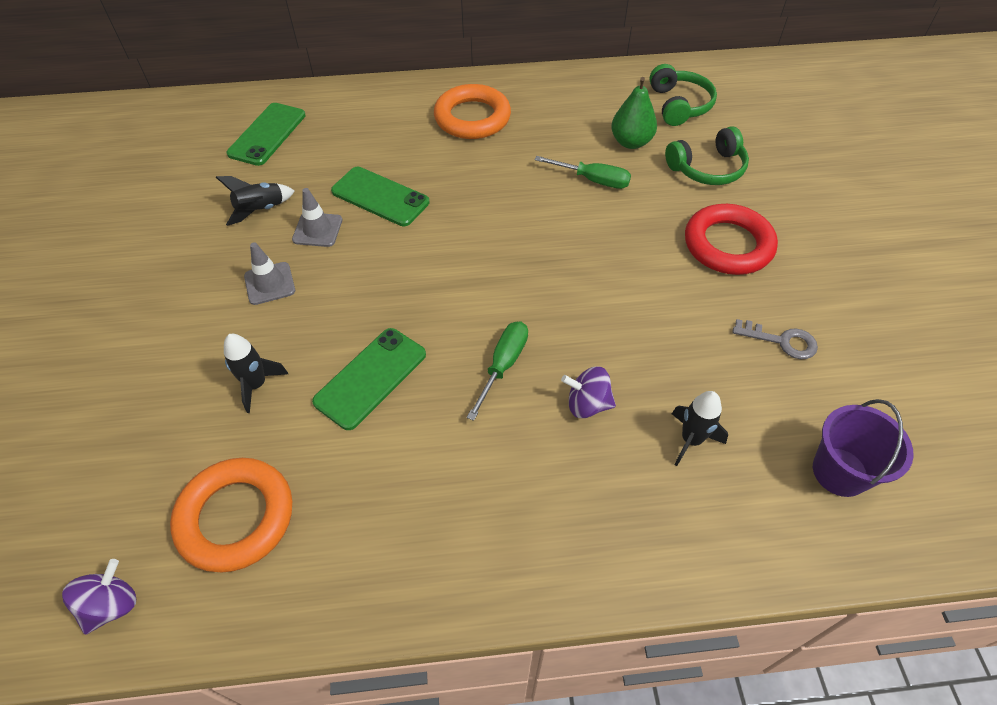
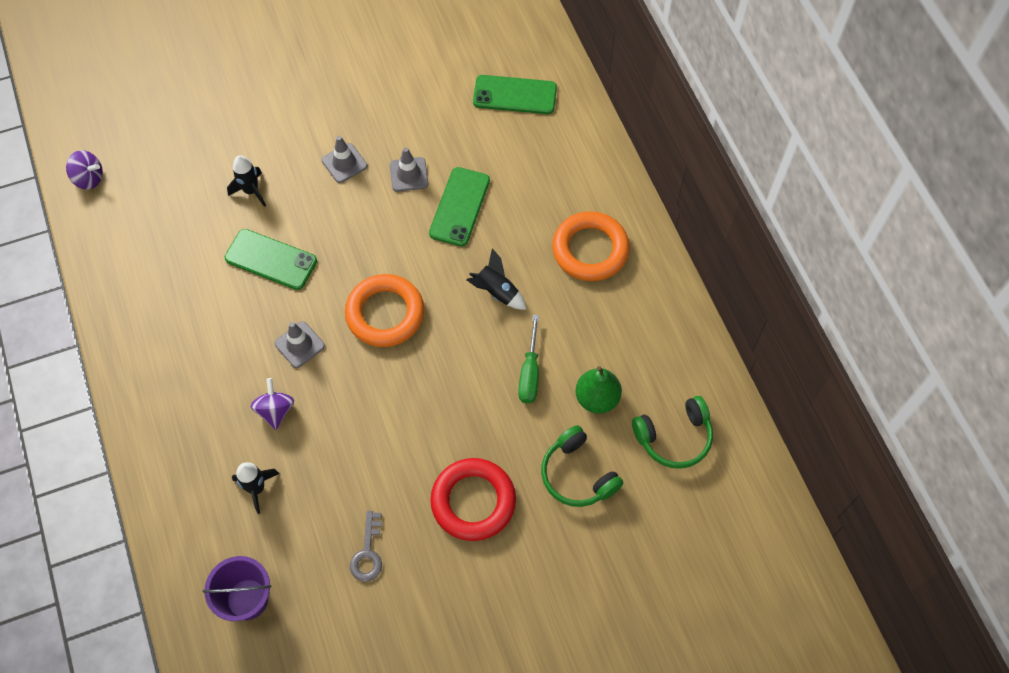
camera: 75 degrees right, 10 degrees up
(236, 517) = (151, 218): orange ring -> orange ring (385, 314)
(261, 210) = (420, 127): black rocket -> black rocket (496, 292)
(503, 365) = (299, 345): green screwdriver -> grey traffic cone

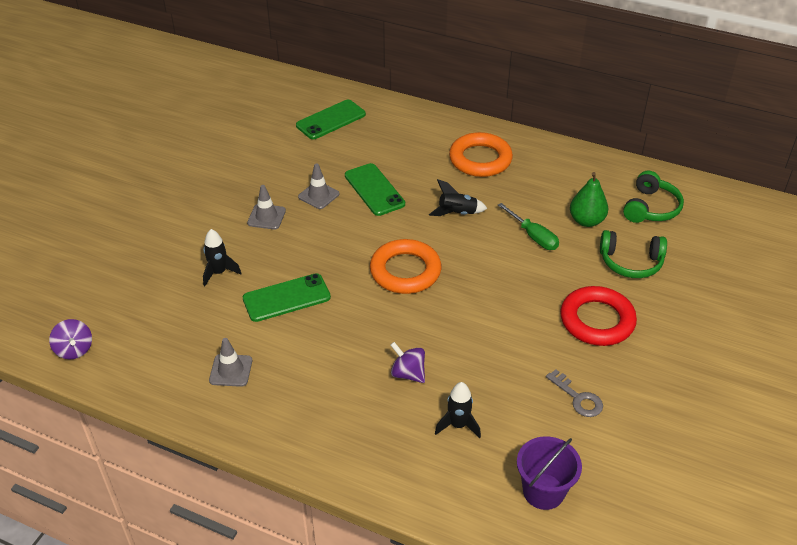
camera: 45 degrees left, 20 degrees down
(89, 178) = (74, 350): purple spinning top -> purple spinning top turned 90 degrees clockwise
(299, 345) = (372, 327): grey traffic cone -> grey traffic cone (231, 370)

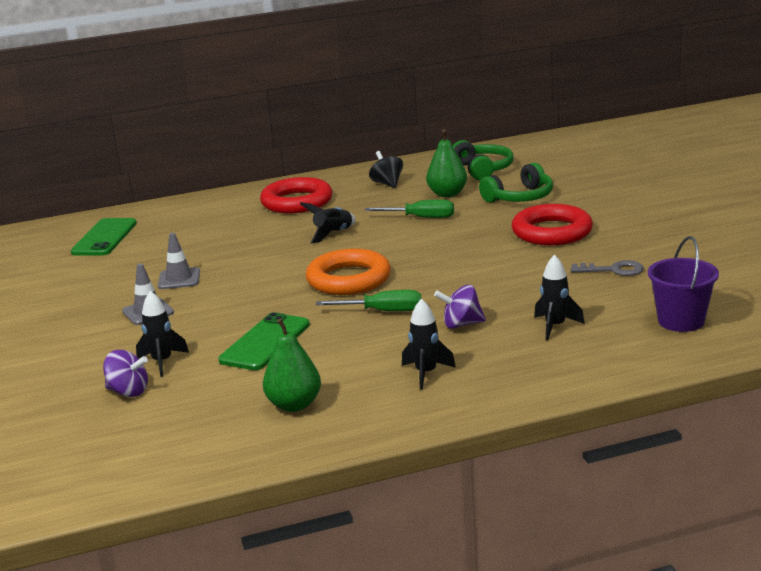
camera: 40 degrees left, 20 degrees down
(74, 350) = (87, 483): purple spinning top -> purple spinning top (128, 392)
(231, 370) = (294, 405): grey traffic cone -> green pear
(328, 404) = (426, 373): none -> black rocket
(374, 190) = (229, 254): green phone -> none
(382, 321) = (382, 311): none -> green screwdriver
(480, 159) = (297, 202): orange ring -> red ring
(563, 179) = (387, 184): none -> black spinning top

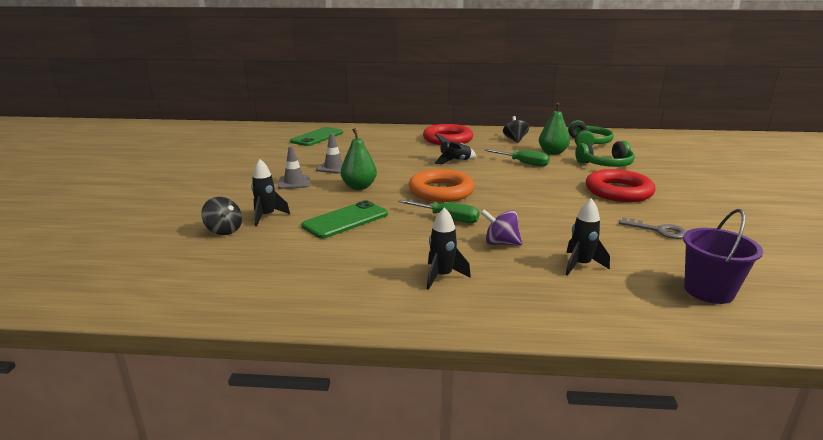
camera: 20 degrees right, 0 degrees up
(128, 392) = (224, 231): purple spinning top -> black spinning top
(294, 405) = (319, 273): green pear -> green pear (359, 187)

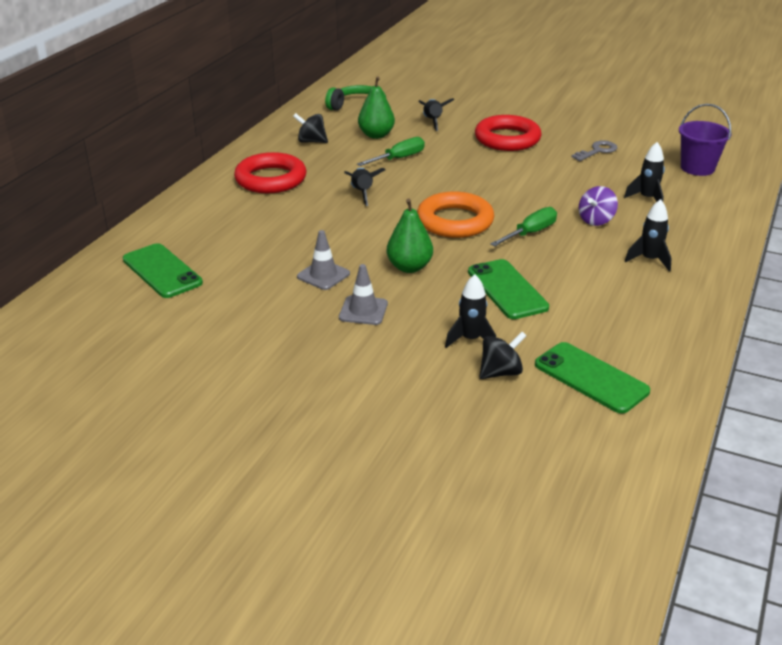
camera: 70 degrees left, 10 degrees up
(219, 265) = (591, 378): none -> green phone
(606, 164) = (433, 122): green headphones -> black rocket

